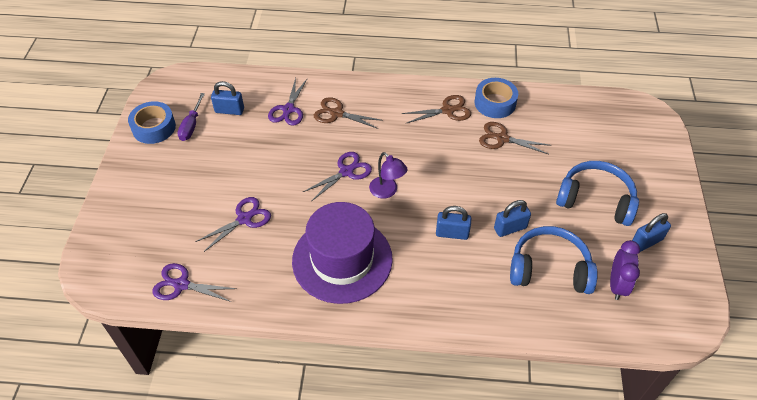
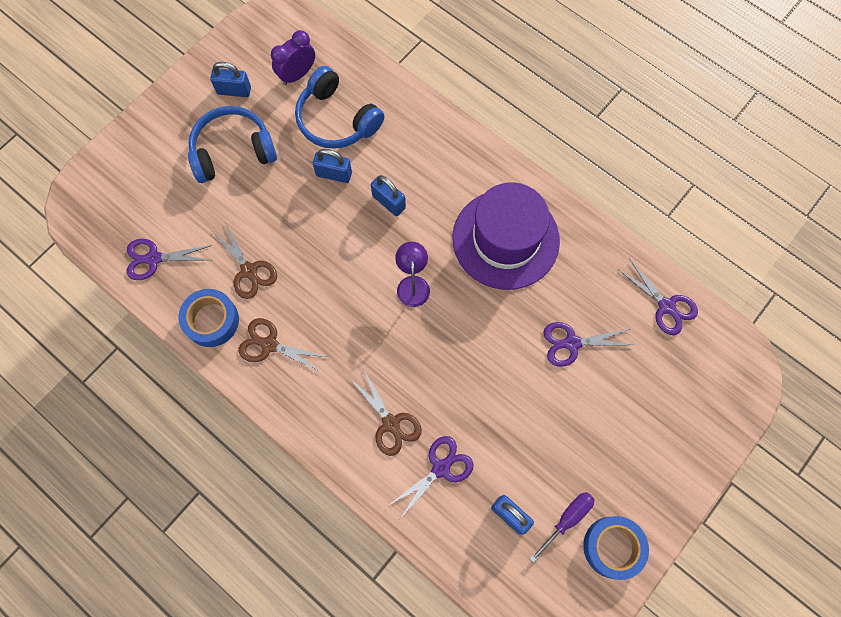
camera: 145 degrees left, 20 degrees up
(346, 171) = (435, 335): purple scissors -> purple scissors (154, 258)
(595, 200) = (233, 151): blue headphones -> blue headphones turned 105 degrees clockwise

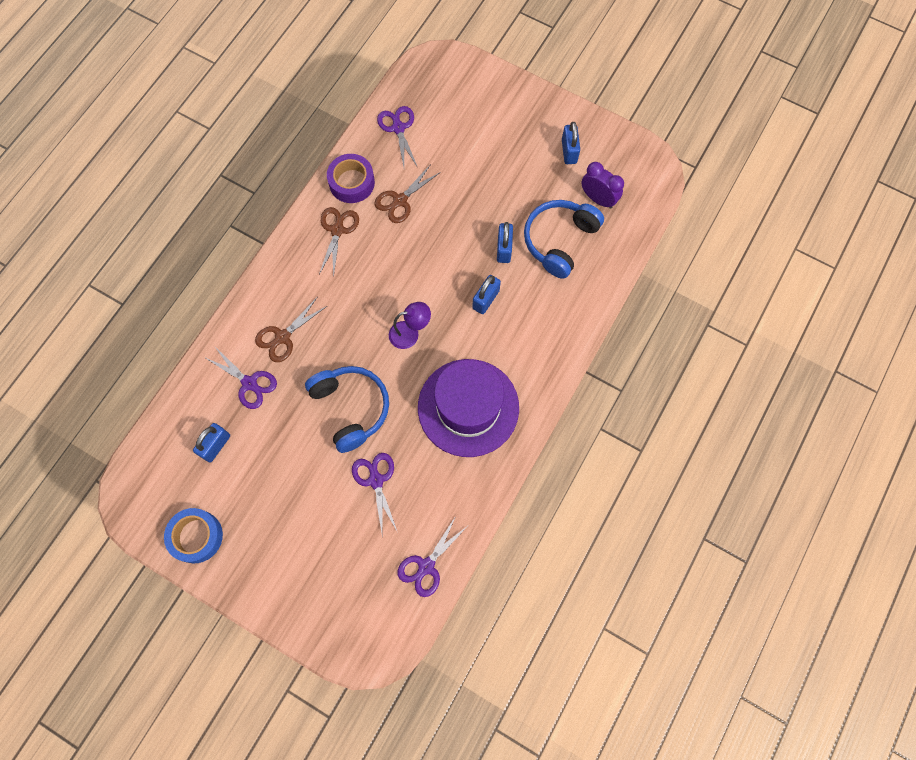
camera: 80 degrees right, 0 degrees up
(211, 320) = (352, 182): blue tape -> purple tape
(233, 151) = (509, 164): blue headphones -> blue headphones (351, 408)
(567, 519) = (216, 494): purple screwdriver -> none

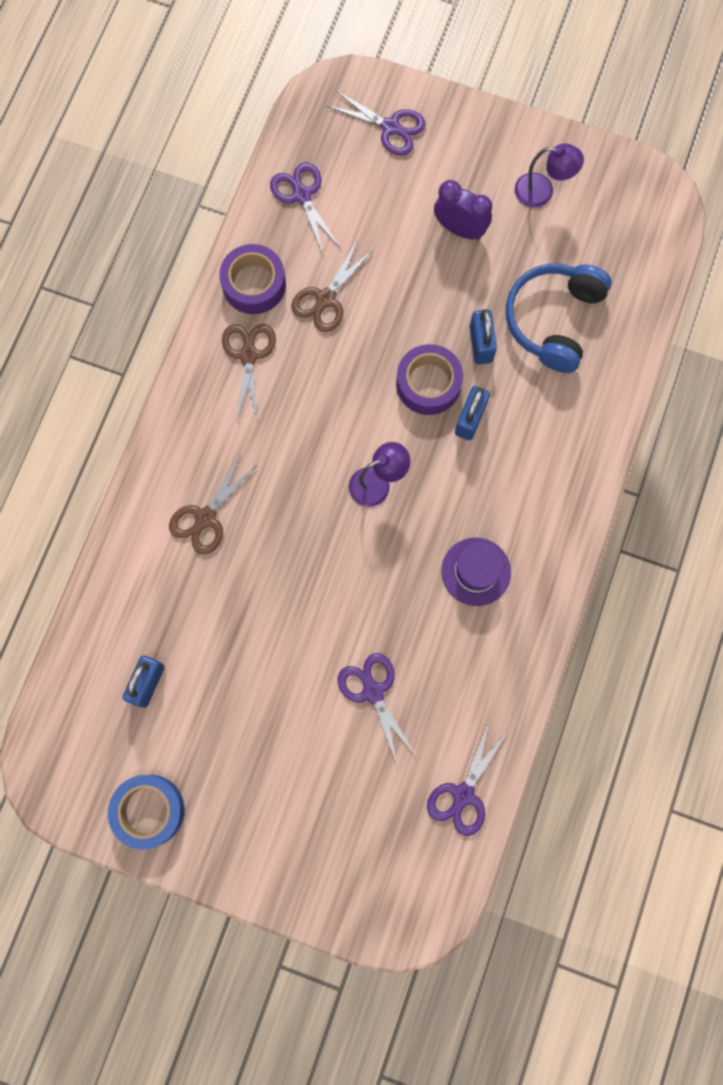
camera: 10 degrees left, 5 degrees up
(249, 383) = (174, 589): purple scissors -> purple scissors (390, 127)
(351, 408) = (319, 600): blue headphones -> none
(461, 270) = (428, 384): none -> purple tape
(468, 407) = (476, 571): purple hat -> purple hat, size x0.51
(569, 151) = (542, 191): blue padlock -> purple lamp
(598, 199) = (594, 252): purple clock -> purple clock (459, 229)

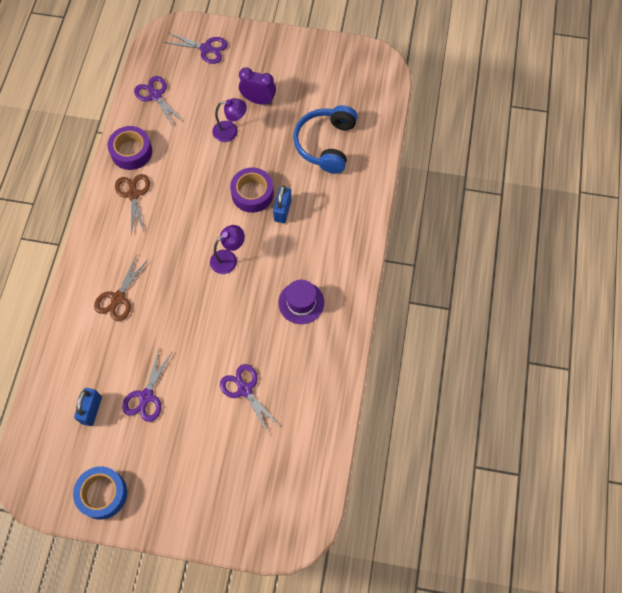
camera: 10 degrees left, 10 degrees down
(326, 299) = (179, 153): brown scissors -> none
(463, 794) = (315, 445): purple scissors -> purple scissors (146, 396)
(481, 344) = (282, 165): blue padlock -> none
(542, 191) = (306, 71): purple lamp -> purple lamp (230, 131)

